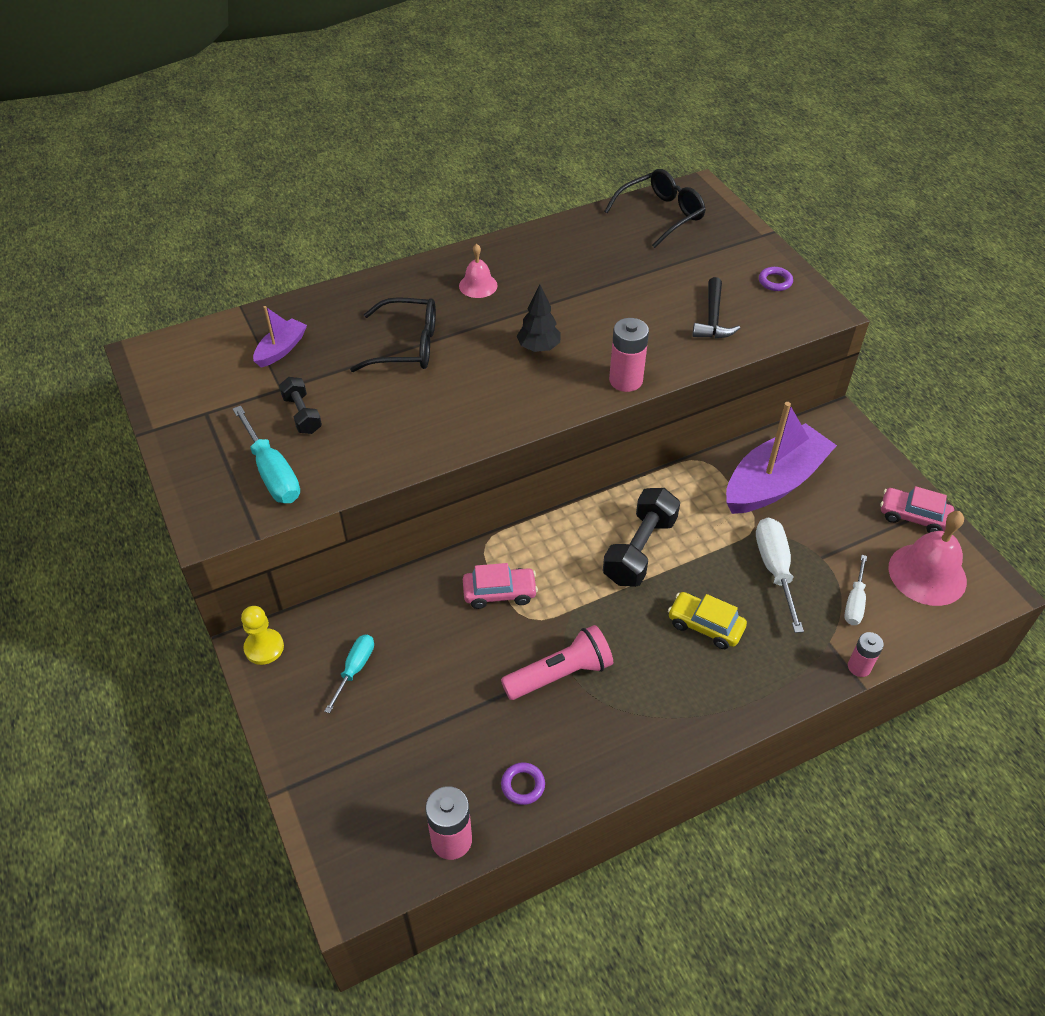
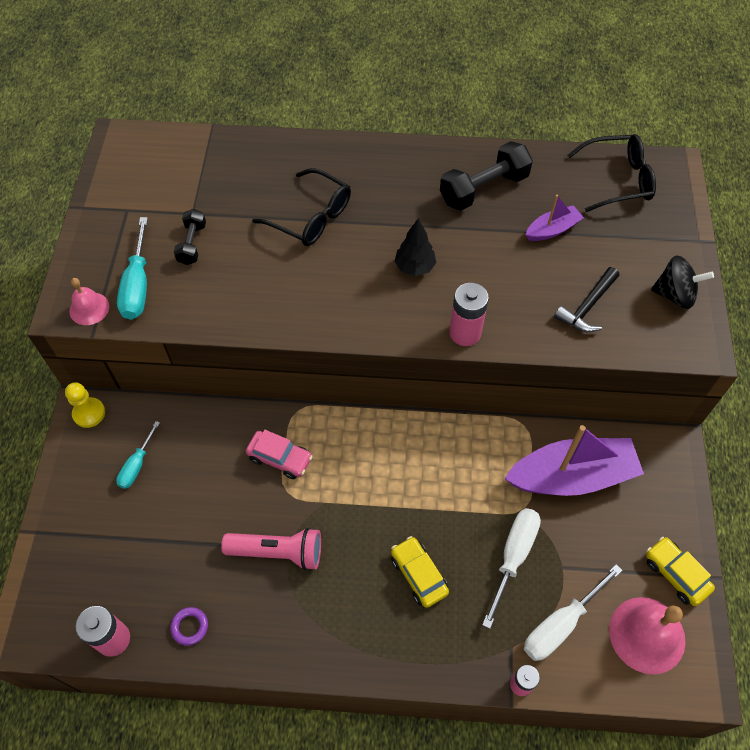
camera: 30 degrees right, 10 degrees up
(281, 349) = (216, 178): purple boat -> purple boat (552, 230)
(355, 669) = (137, 465): turquoise screwdriver -> turquoise screwdriver turned 150 degrees clockwise
(478, 285) = (407, 184): pink bell -> pink bell (89, 308)
(640, 550) = (413, 479): black dumbbell -> black dumbbell (483, 189)
(775, 281) = (674, 295): purple ring -> black spinning top
(854, 602) = (561, 624): white screwdriver -> white screwdriver, size x1.58
(913, 517) = (675, 574): pink car -> yellow car

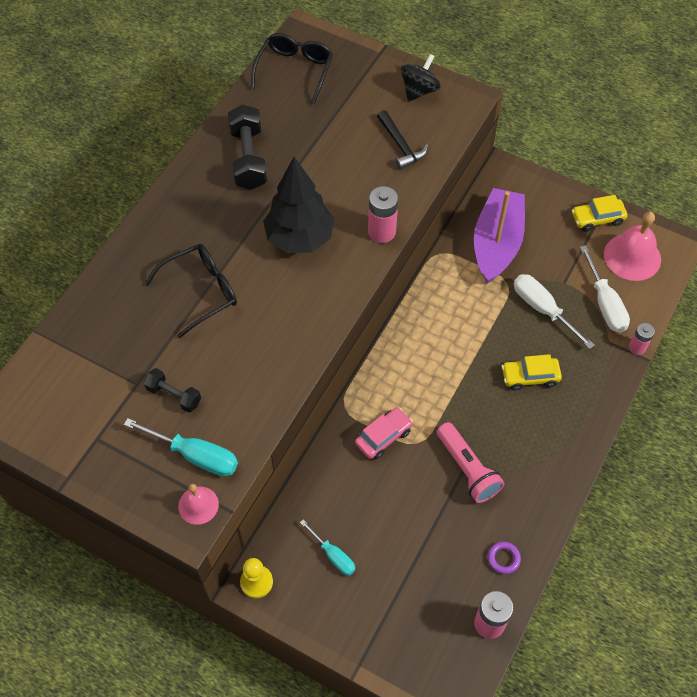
camera: 65 degrees left, 0 degrees up
(278, 552) = (467, 469): pink flashlight -> pink flashlight turned 120 degrees clockwise
(414, 267) = (299, 238): black tree -> black tree, size x1.84
(552, 230) = (317, 133): purple boat -> none

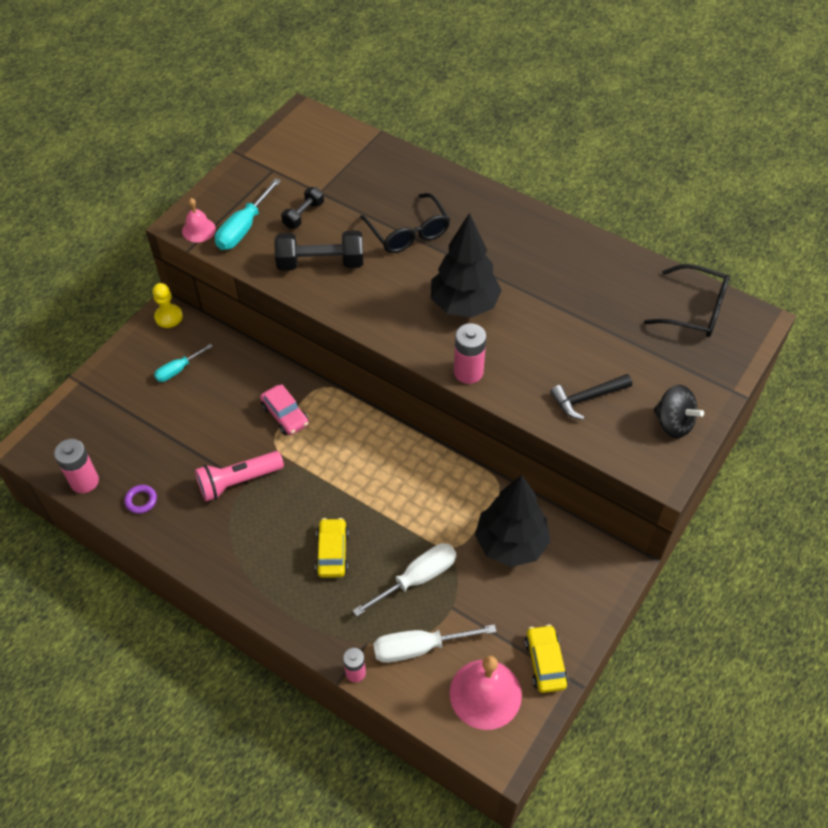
camera: 95 degrees right, 5 degrees down
(248, 158) = (568, 269): black dumbbell -> black dumbbell (320, 263)
(497, 243) = (511, 544): purple boat -> black tree

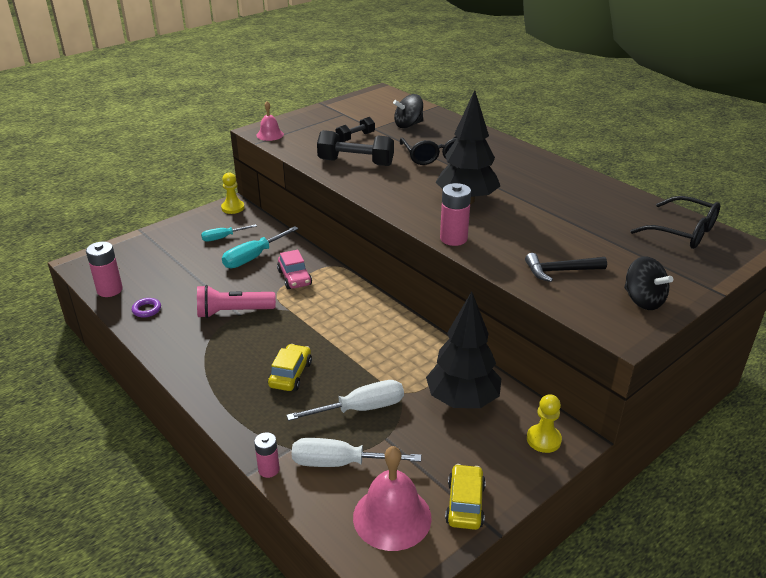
camera: 15 degrees right, 20 degrees down
(244, 228) = (305, 138): turquoise screwdriver -> turquoise screwdriver (253, 257)
(358, 178) = (408, 125): none -> black spinning top
(597, 572) = (543, 439): none -> yellow pawn

